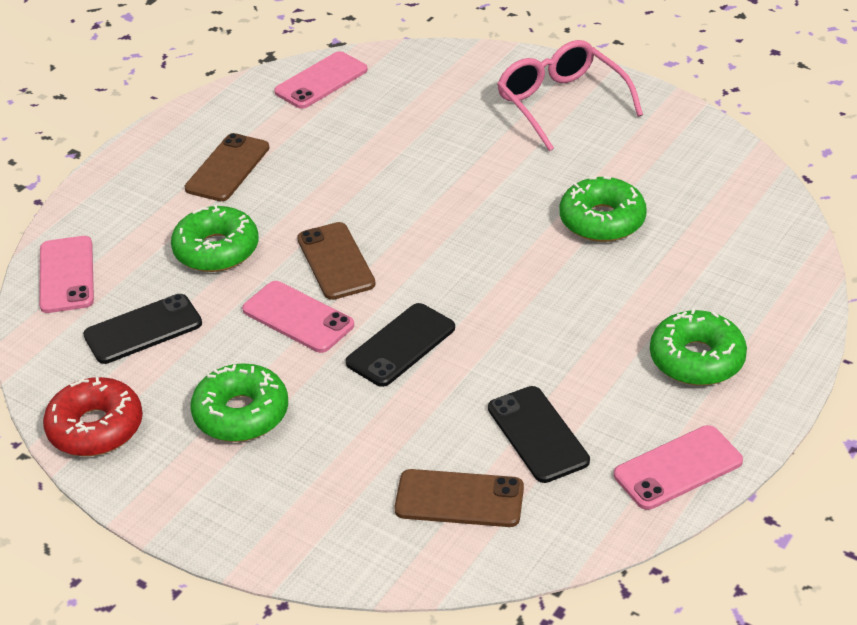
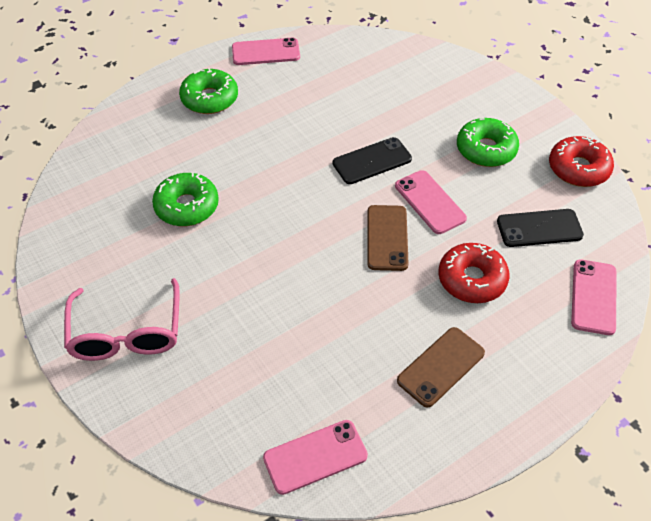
camera: 160 degrees left, 10 degrees up
(216, 250) = (472, 279): green donut -> red donut
(459, 499) = (383, 70): brown phone -> none
(538, 434) = (323, 88): black phone -> none

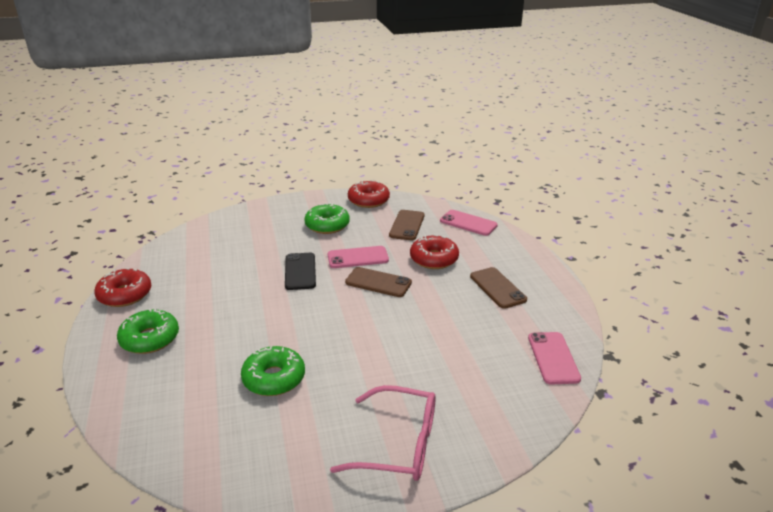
camera: 70 degrees left, 20 degrees down
(266, 52) = (125, 295): pink phone -> red donut
(539, 228) = (407, 225): black phone -> brown phone

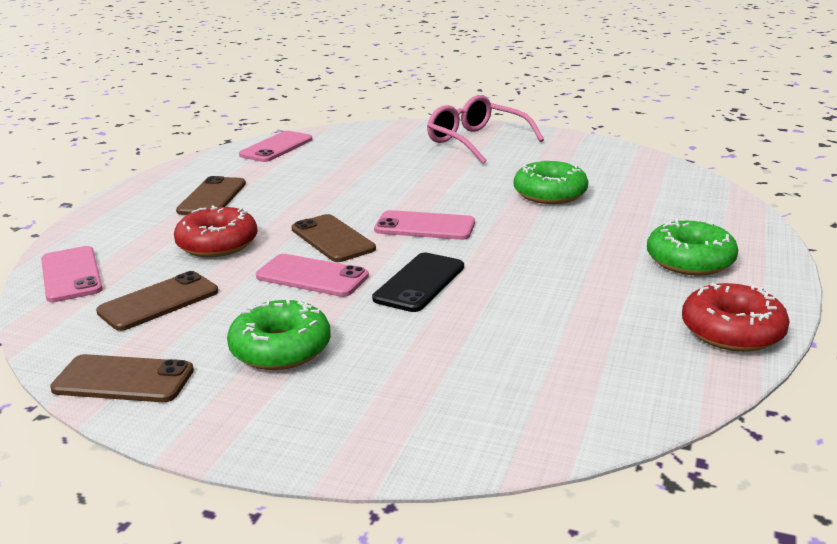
camera: 145 degrees left, 5 degrees down
(335, 311) = (425, 226): none -> pink phone
(368, 200) = (123, 380): red donut -> brown phone

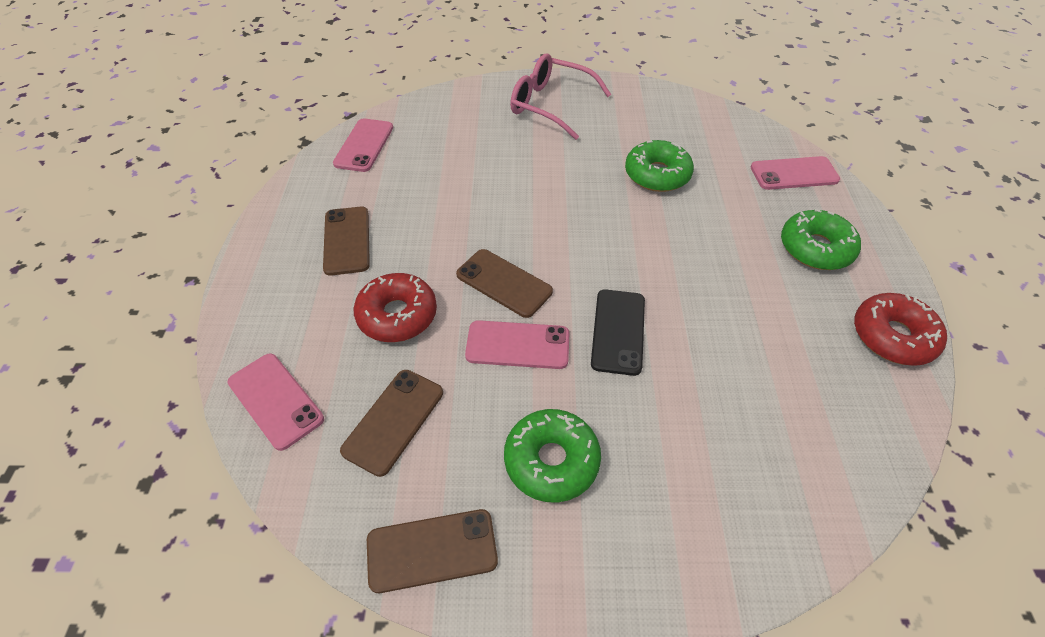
camera: 20 degrees left, 25 degrees up
(425, 226) = (576, 246): pink phone -> pink phone (794, 174)

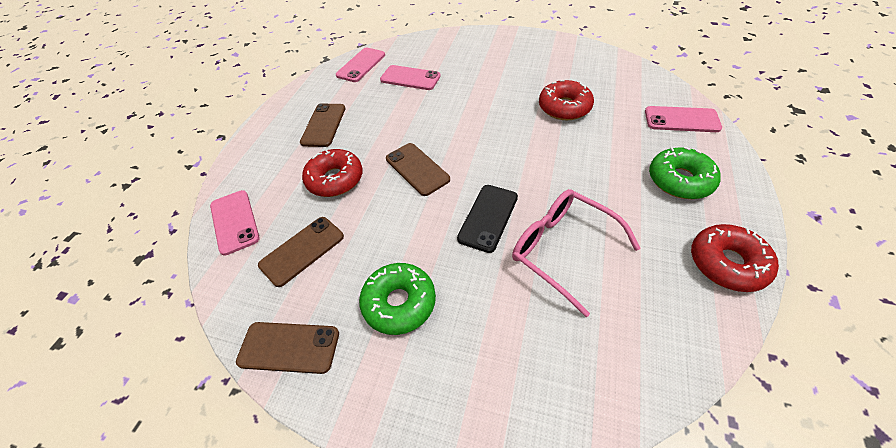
camera: 20 degrees right, 0 degrees up
(518, 345) = (409, 214): pink phone -> pink phone (410, 78)
(550, 105) = (501, 50): pink glasses -> pink glasses (562, 249)
(657, 175) = (564, 107): green donut -> red donut

